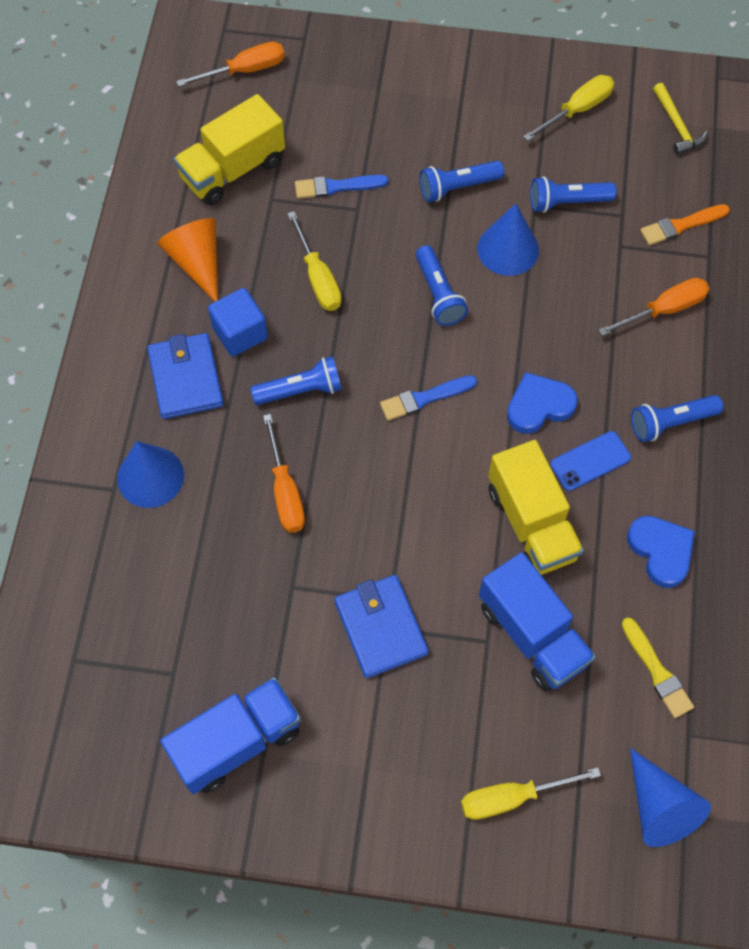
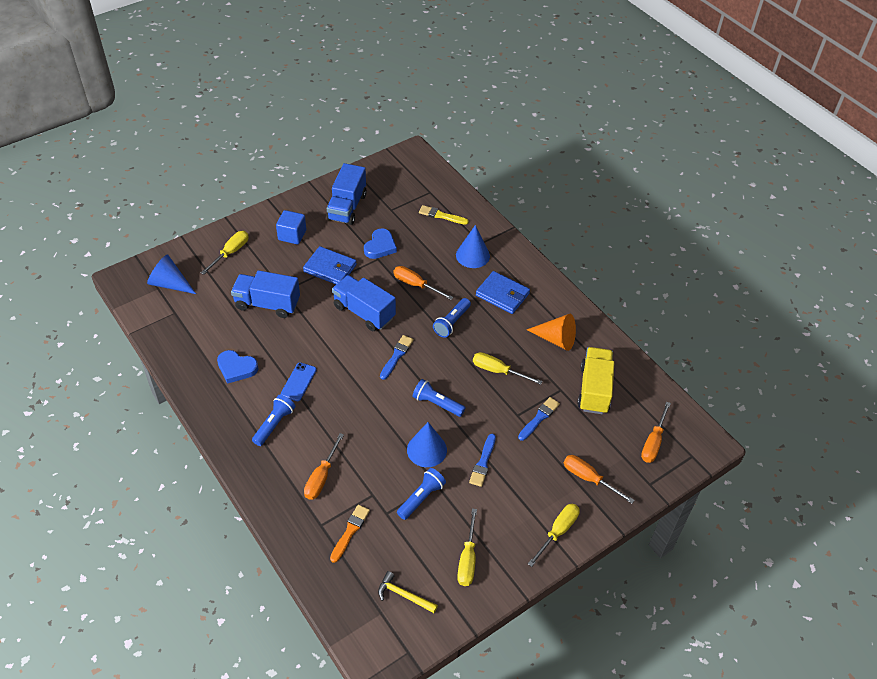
camera: 135 degrees right, 15 degrees down
(240, 333) = (503, 325): blue cube -> blue cube (292, 235)
(361, 88) = (589, 478): none -> orange screwdriver
(403, 503) = (364, 312): none -> blue truck
(455, 67) = (557, 532): none -> yellow screwdriver
(457, 187) = (483, 462): blue flashlight -> blue brush
(531, 523) = (303, 341): yellow truck -> none
(539, 406) = (343, 388): blue heart -> blue heart (380, 246)
(657, 671) = (204, 324): yellow brush -> yellow brush (441, 216)

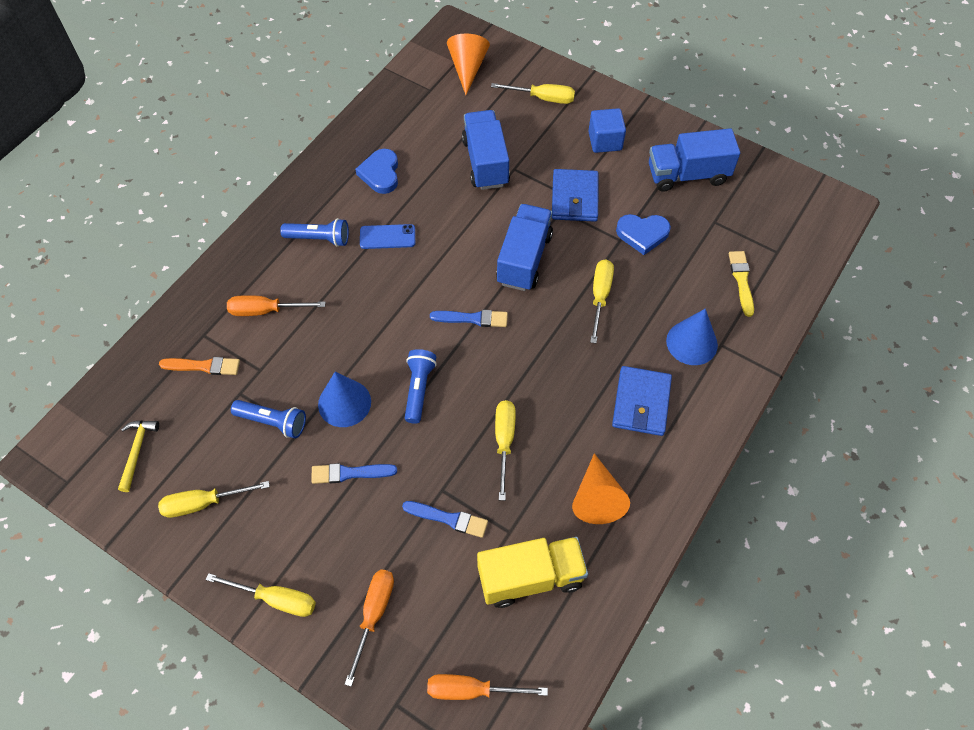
camera: 70 degrees right, 10 degrees up
(170, 284) = (467, 68): blue cone -> orange cone
(416, 285) = (600, 296): orange screwdriver -> yellow screwdriver
(452, 323) = (558, 360): blue flashlight -> none

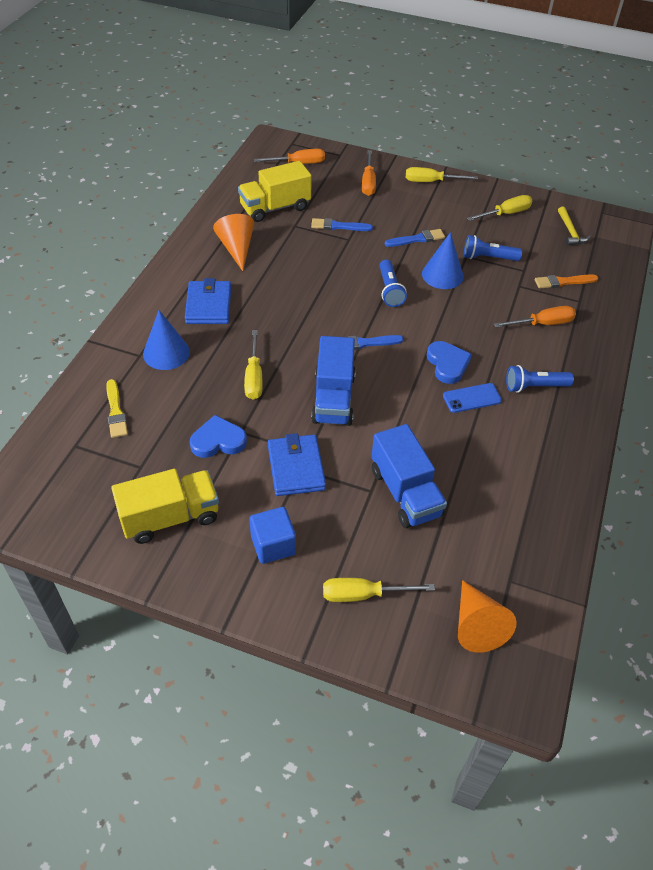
camera: 165 degrees right, 10 degrees down
(380, 173) = (512, 460): blue heart -> blue heart (447, 364)
(504, 442) = (312, 269): yellow screwdriver -> none
(687, 175) = (170, 517): blue truck -> yellow truck

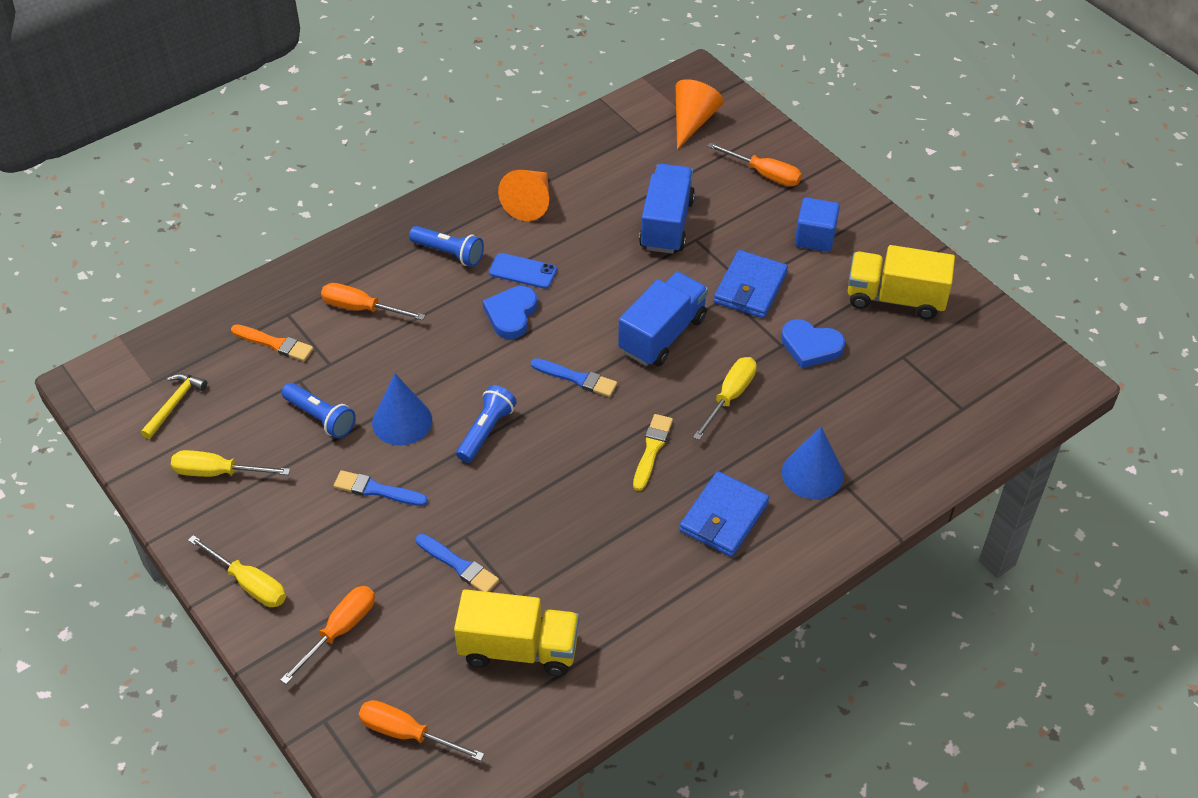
camera: 145 degrees left, 0 degrees up
(116, 411) = (903, 426): yellow brush -> yellow brush (652, 449)
(237, 248) = (628, 595): orange cone -> orange cone (530, 202)
(363, 594) = (764, 174): yellow screwdriver -> orange screwdriver

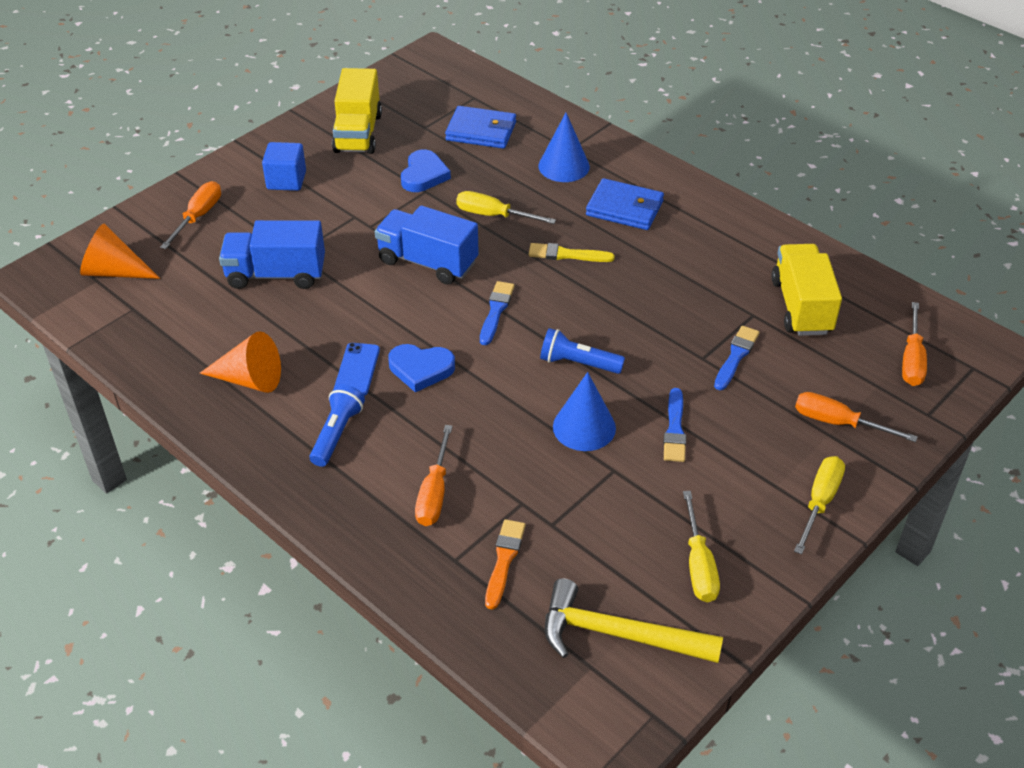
camera: 100 degrees left, 5 degrees down
(174, 404) = (618, 634): yellow hammer -> yellow hammer, size x1.76
(321, 417) = (598, 493): blue flashlight -> none
(750, 288) = (357, 214): blue wallet -> blue wallet (481, 131)

